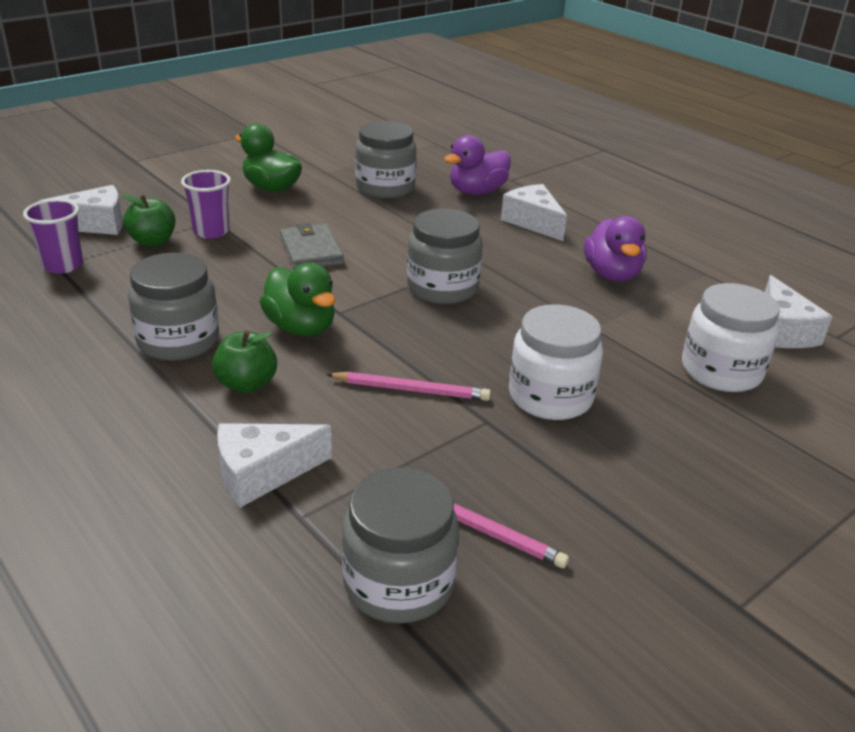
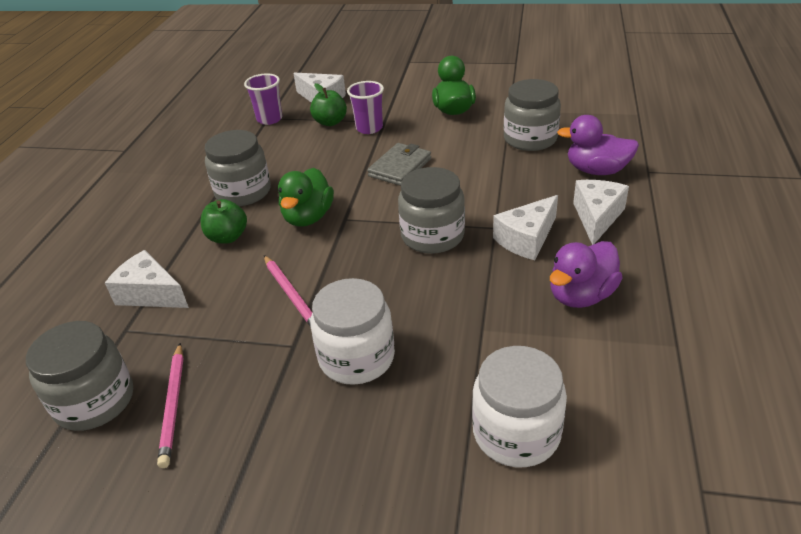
camera: 55 degrees right, 5 degrees up
(782, 331) = (648, 443): white cheese -> white cheese (526, 239)

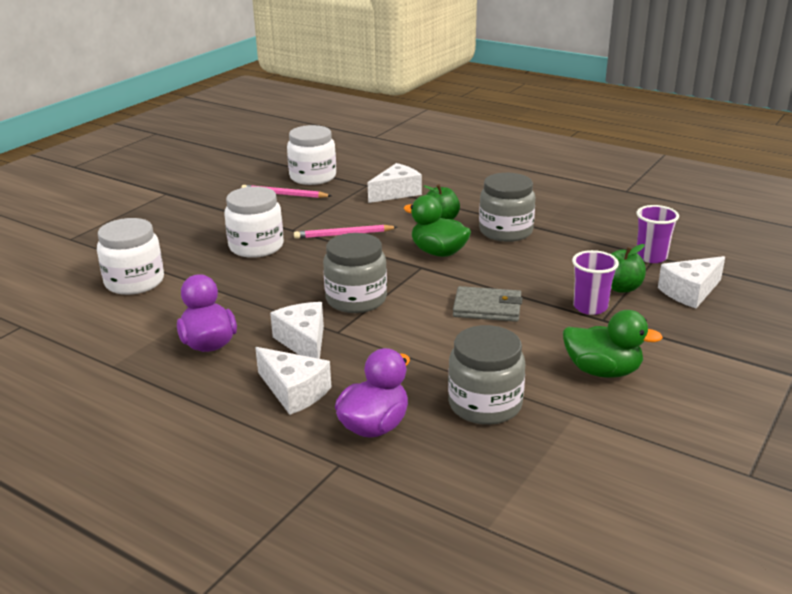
camera: 110 degrees right, 10 degrees down
(95, 401) = (313, 177): grey jar -> white jar
(400, 167) = (487, 308): grey wallet -> grey wallet turned 45 degrees counterclockwise

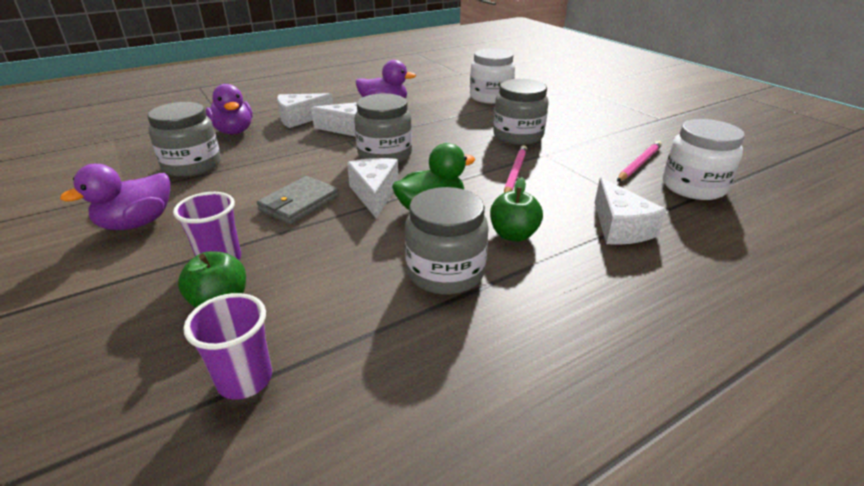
camera: 115 degrees right, 5 degrees up
(256, 246) = (518, 136): white jar -> grey jar
(602, 371) = (137, 223): green duck -> purple duck
(690, 292) = (130, 361): white cheese -> white cheese (374, 194)

